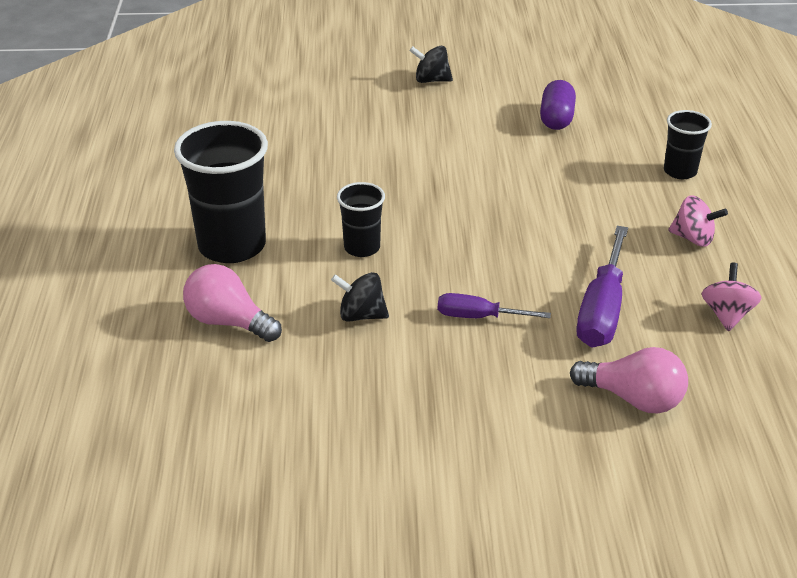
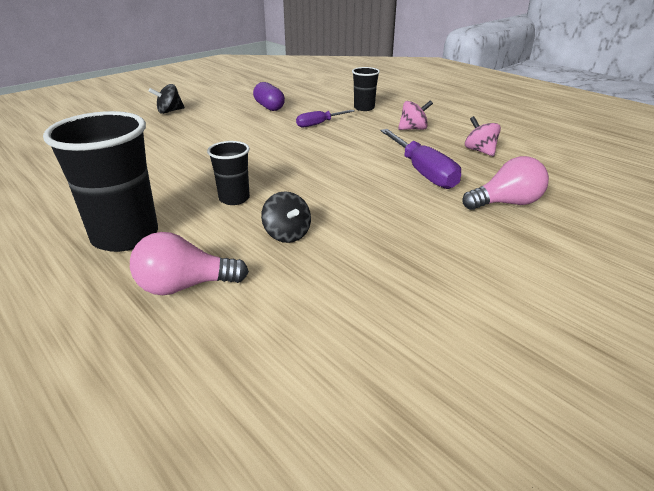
camera: 40 degrees left, 5 degrees down
(361, 315) = (287, 234): black spinning top -> black spinning top turned 90 degrees counterclockwise
(479, 317) = (364, 203): purple screwdriver -> purple screwdriver (319, 124)

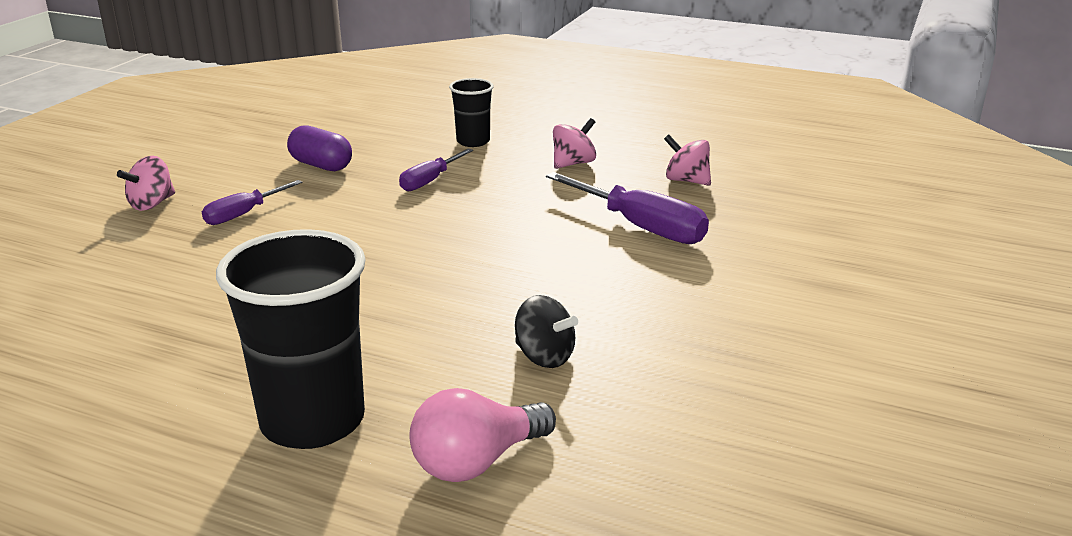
camera: 25 degrees left, 5 degrees down
(169, 111) = (152, 204): black spinning top -> pink spinning top
(206, 123) = (244, 214): none -> purple screwdriver
(234, 199) = (419, 325): black cup -> none
(506, 203) = (773, 247): pink light bulb -> none

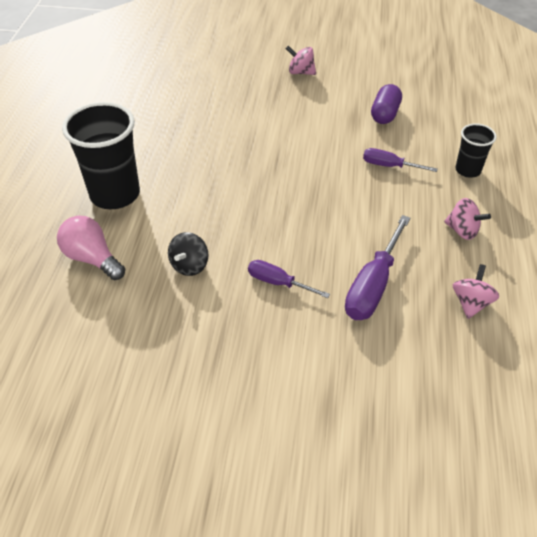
camera: 75 degrees right, 20 degrees up
(244, 214) = (305, 107): purple screwdriver -> purple screwdriver (278, 283)

